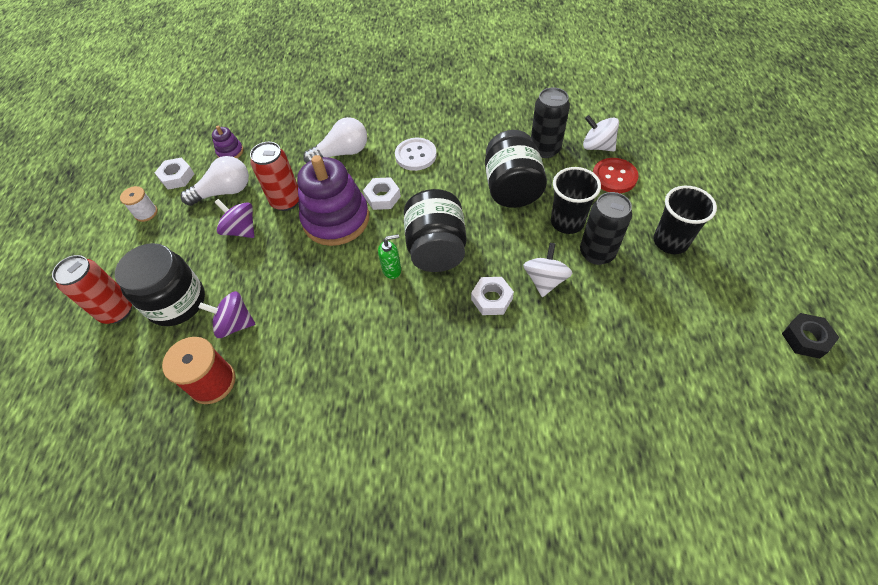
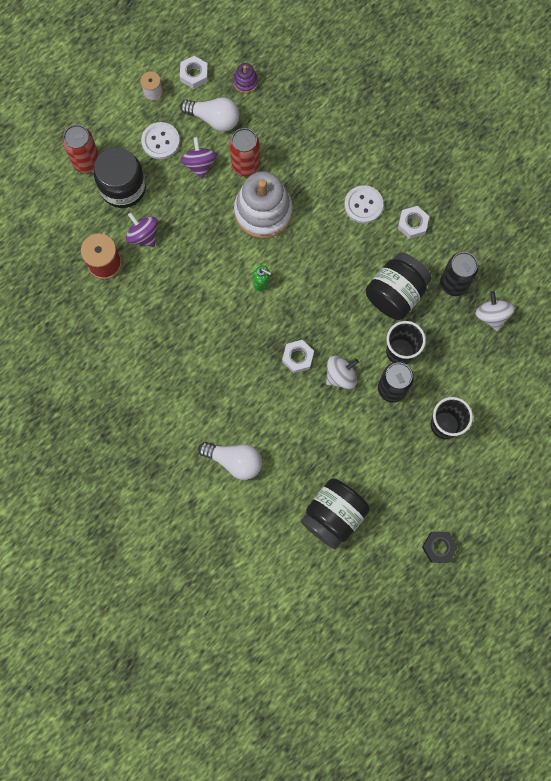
camera: 40 degrees right, 20 degrees up
(186, 241) = (160, 141): none -> white button
(336, 219) = (263, 211): purple stacking toy -> white stacking toy
(342, 153) = (317, 155): white light bulb -> white light bulb (234, 460)
(382, 197) = (308, 221): white nut -> white nut (412, 224)
(436, 248) = (302, 293): black jar -> black jar (333, 516)
(614, 177) = (471, 349): red button -> none

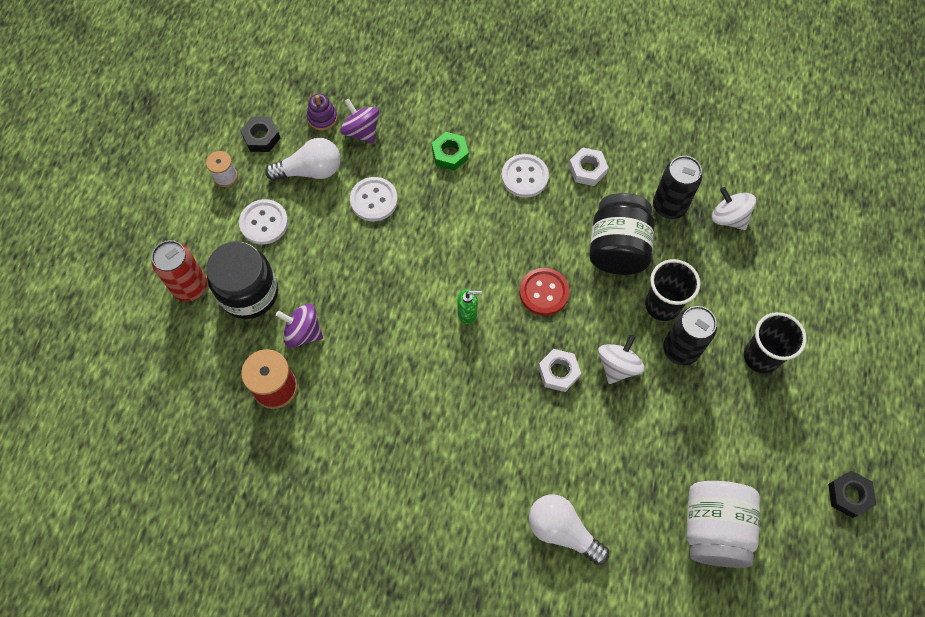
camera: 30 degrees left, 10 degrees down
(194, 74) = (261, 137): white nut -> black nut
(199, 164) = (322, 224): purple spinning top -> purple spinning top (361, 131)
(234, 460) = (562, 531): white light bulb -> white light bulb turned 135 degrees counterclockwise
(245, 165) = (374, 200): red can -> white button
(263, 211) = (422, 237): white stacking toy -> none
(320, 159) = (450, 154): none -> green nut
(323, 297) = (544, 292): none -> red button
(333, 516) = (714, 528): black jar -> white jar

